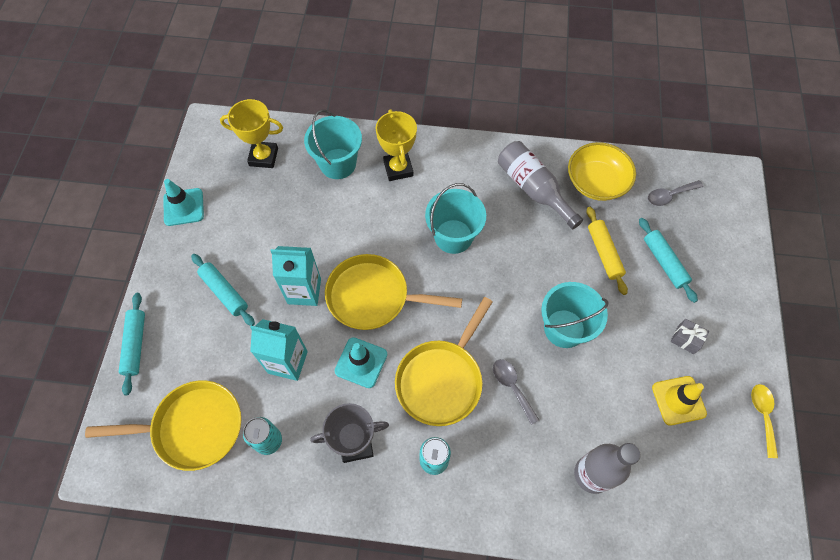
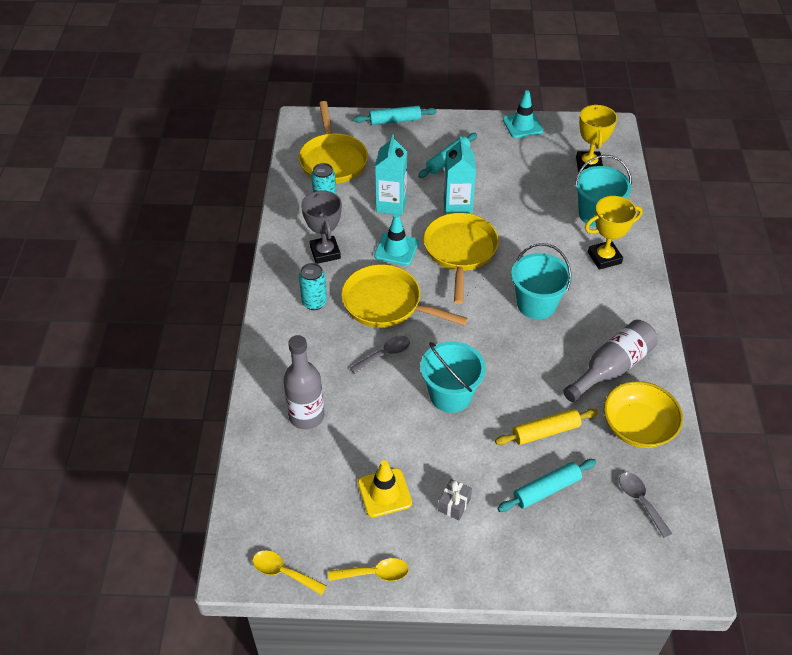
camera: 85 degrees right, 15 degrees down
(773, 502) = (284, 572): none -> yellow spoon

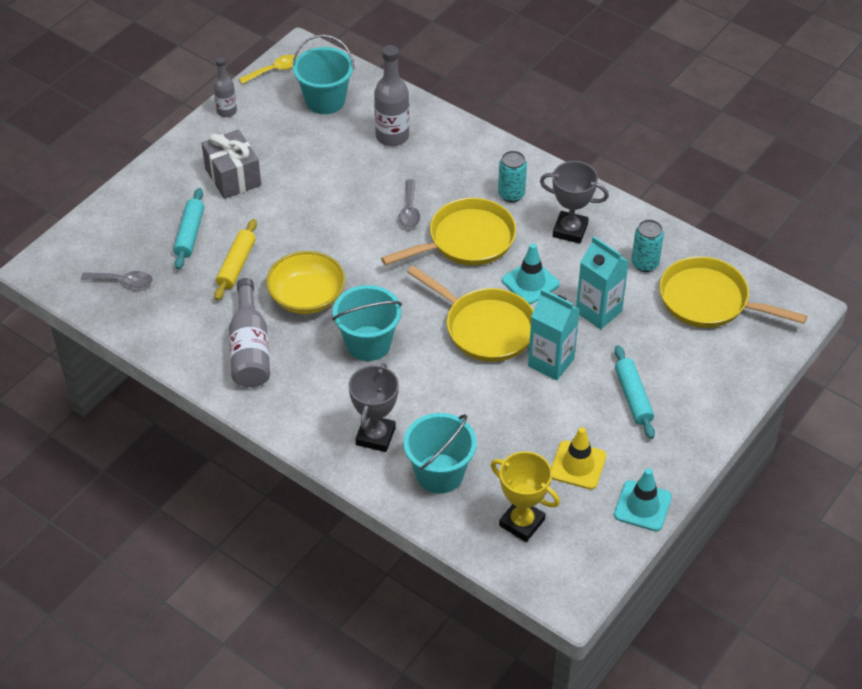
camera: 125 degrees right, 0 degrees up
(374, 573) = (226, 111): yellow spoon -> grey bottle
(384, 493) = (281, 146): yellow traffic cone -> yellow traffic cone (578, 465)
(395, 121) = (742, 389): turquoise rolling pin -> none
(450, 395) = (328, 228): turquoise bucket -> turquoise bucket (325, 100)
(454, 504) = (233, 177): grey gift -> grey gift, size x1.94
(604, 258) = (375, 436): yellow trophy -> grey trophy
(638, 427) = (180, 326): yellow bowl -> yellow bowl (307, 297)

